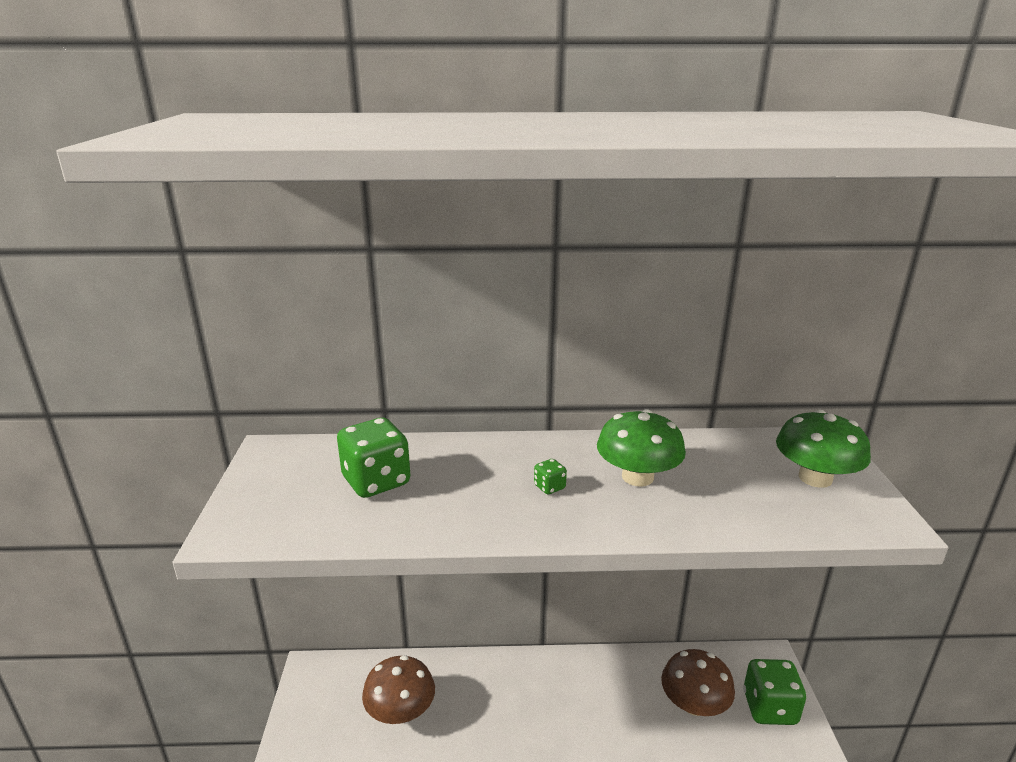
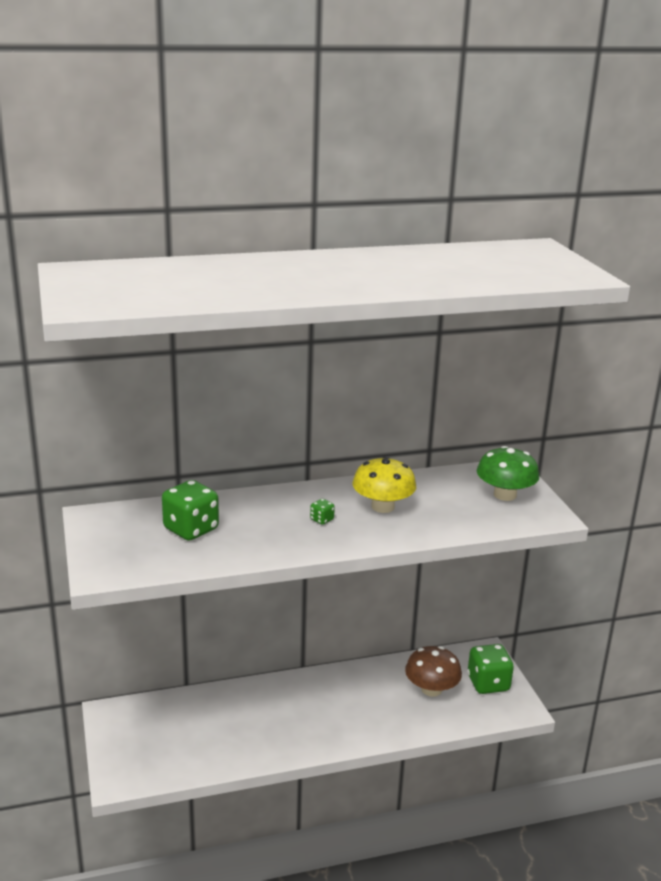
camera: 15 degrees left, 0 degrees up
(400, 711) = (199, 728): brown mushroom -> none
(637, 477) = (382, 506): green mushroom -> yellow mushroom

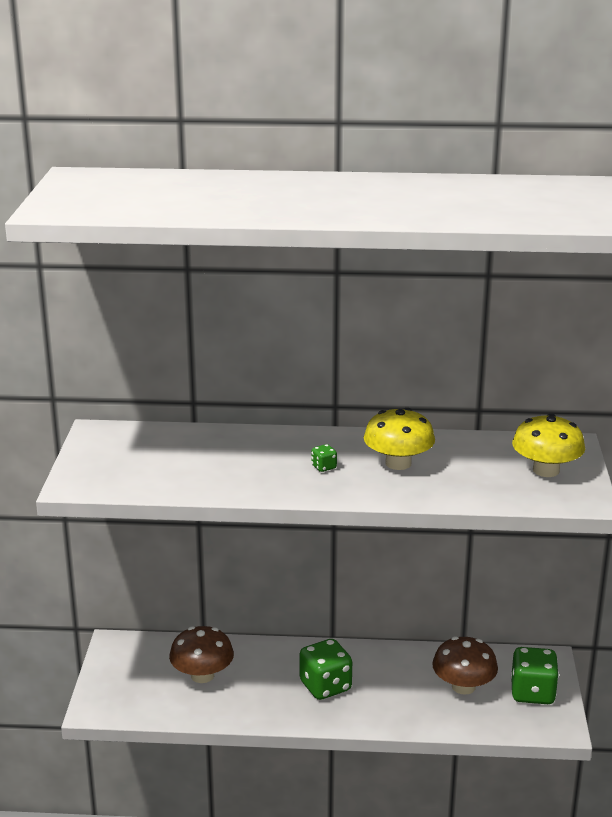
camera: 20 degrees right, 0 degrees up
(191, 529) = (184, 457): green dice -> green dice (325, 686)
(204, 726) = (202, 675): none -> brown mushroom
(505, 495) = (546, 470): green mushroom -> yellow mushroom

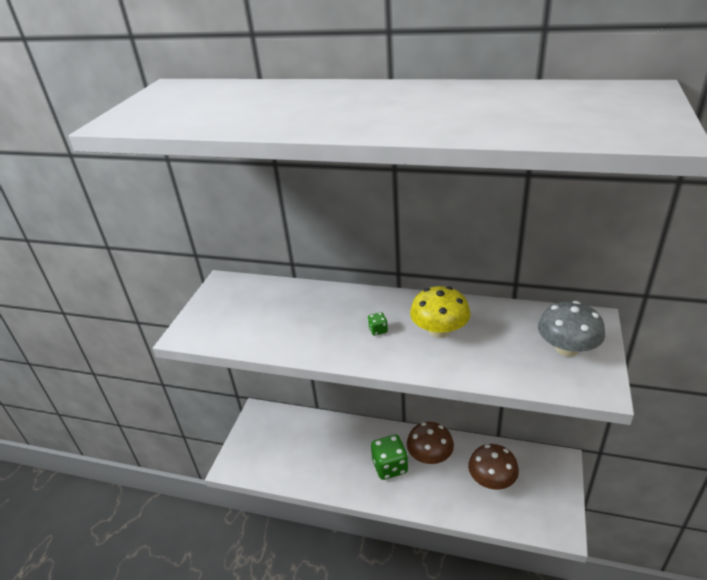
camera: 15 degrees right, 10 degrees up
(202, 675) = (307, 446): brown mushroom -> brown mushroom (430, 455)
(532, 693) = (545, 493): green dice -> none
(546, 470) = (567, 348): yellow mushroom -> grey mushroom

